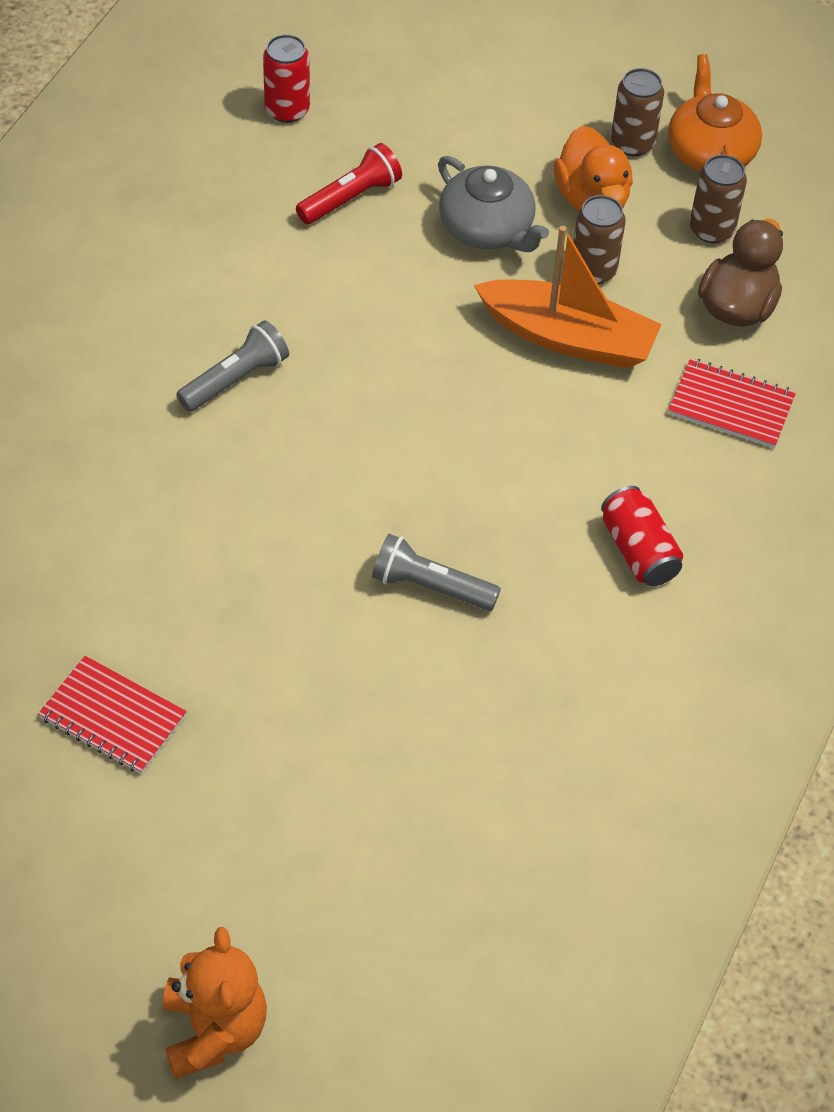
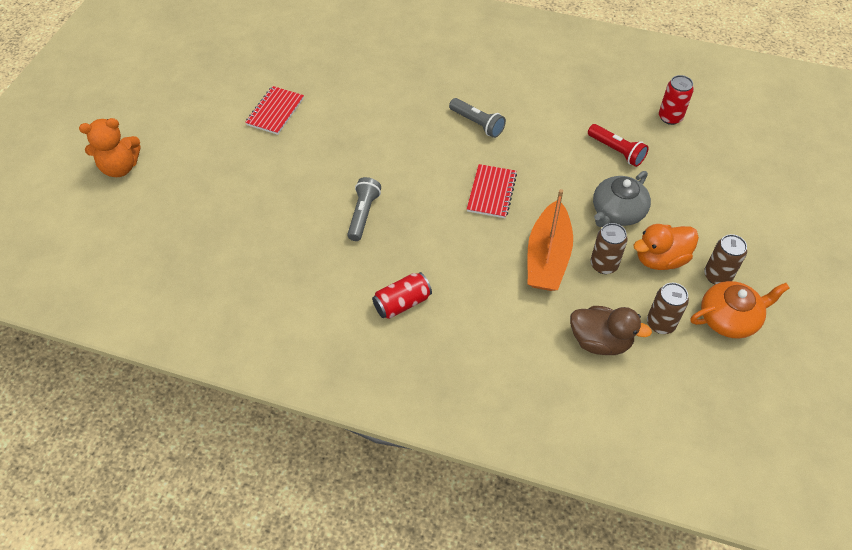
camera: 85 degrees right, 0 degrees up
(731, 406) = (519, 342): red notebook -> red notebook (491, 192)

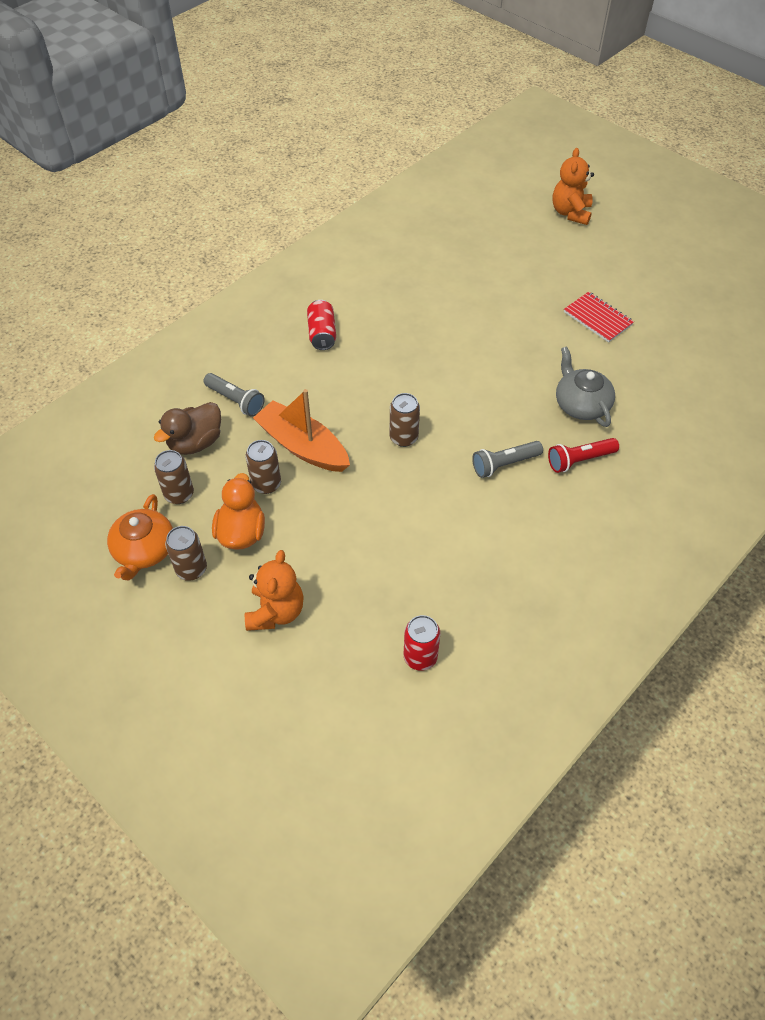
camera: 115 degrees right, 0 degrees up
(363, 214) = (431, 340): grey flashlight -> grey flashlight (235, 401)
(491, 192) = (403, 437): red notebook -> brown can
(616, 151) = (398, 571): red flashlight -> red flashlight (579, 460)
(617, 212) = (318, 527): grey teapot -> grey teapot (581, 404)
(705, 206) = (276, 611): none -> orange teddy bear

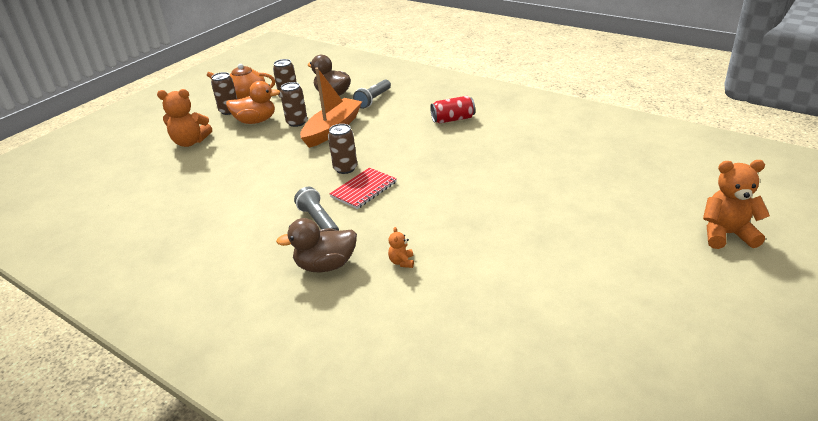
camera: 85 degrees right, 20 degrees down
(420, 657) = (136, 200): red can -> none
(579, 460) = (325, 265): red flashlight -> brown duck
(581, 404) = (402, 262): grey teapot -> orange teddy bear
(597, 318) = (541, 267): red notebook -> red notebook (364, 190)

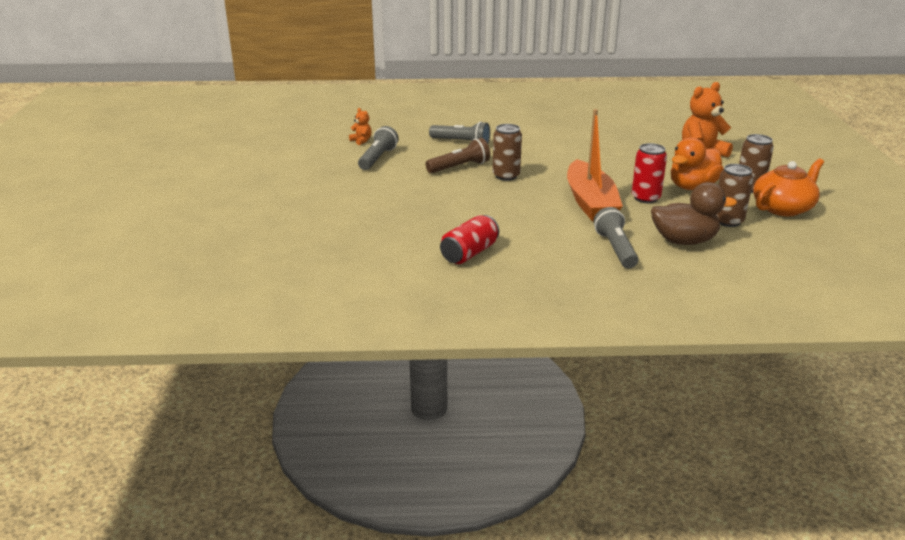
camera: 140 degrees right, 5 degrees down
(297, 122) = (645, 198): brown can -> red can
(325, 265) = (414, 127): brown duck -> none
(364, 190) = (459, 167): red notebook -> brown flashlight
(415, 226) = (378, 158): none -> grey flashlight
(727, 234) = (87, 220): orange teddy bear -> none

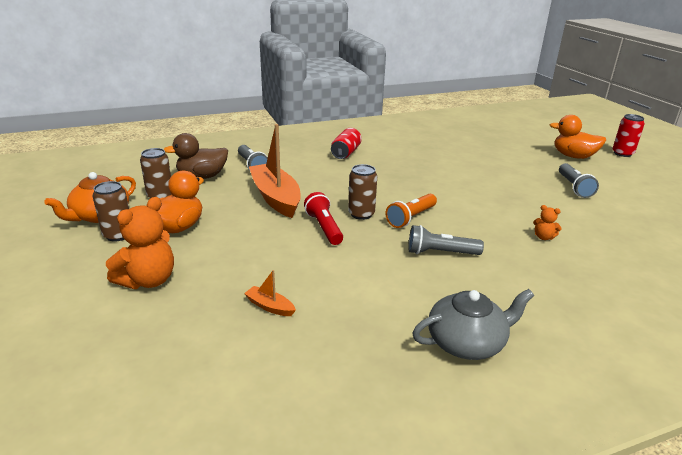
camera: 160 degrees right, 0 degrees up
(163, 204) = (573, 156): none -> orange duck
(378, 158) = (495, 216): grey flashlight -> grey flashlight (574, 187)
(459, 167) = (411, 218): brown flashlight -> orange flashlight
(492, 108) = (467, 342): none -> grey teapot
(549, 170) = (324, 227): none -> red flashlight
(608, 133) = (270, 306): none -> orange boat
(645, 198) = (227, 208): red can -> red can (622, 153)

